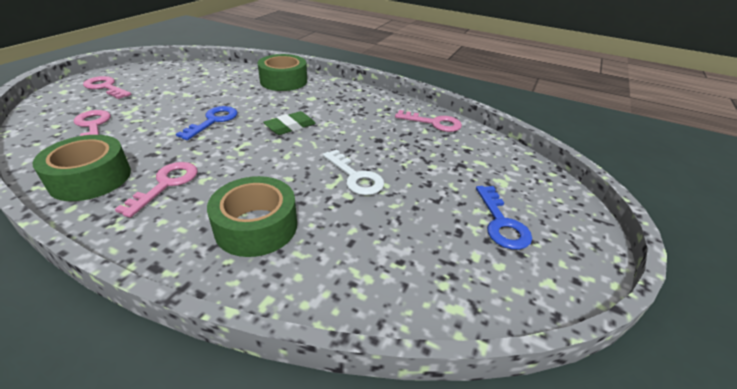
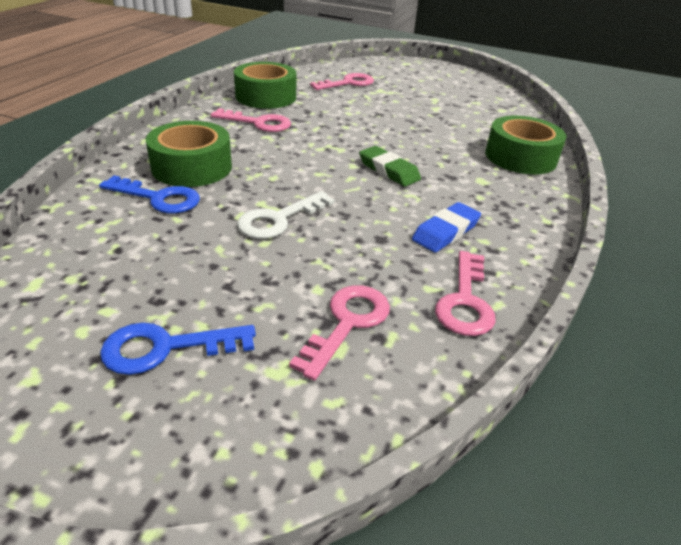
camera: 85 degrees right, 0 degrees up
(105, 87) = (425, 75): pink key -> pink key (347, 323)
(213, 121) = (381, 128): blue key -> blue key (159, 198)
(371, 118) = (445, 232): none -> blue eraser

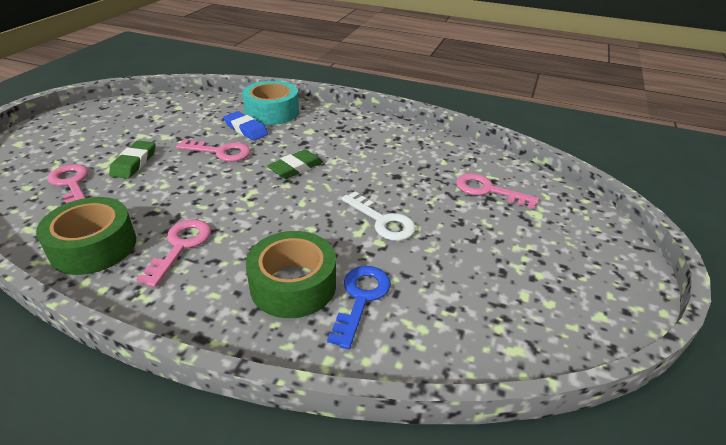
camera: 90 degrees left, 0 degrees up
(165, 348) = (544, 259): blue key -> none
(384, 100) = (134, 163): none -> green eraser
(445, 232) = (382, 151): blue eraser -> blue eraser (246, 129)
(465, 301) = (451, 152): pink key -> pink key (221, 152)
(520, 157) = (272, 112): green tape -> turquoise tape

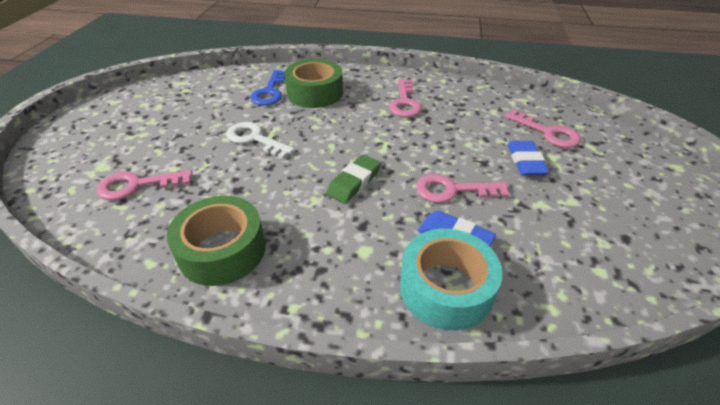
camera: 170 degrees right, 5 degrees up
(93, 246) = (462, 95): green tape -> green tape (222, 250)
(134, 163) = (526, 162): green eraser -> blue eraser
(487, 190) = (137, 185): pink key -> pink key turned 150 degrees clockwise

